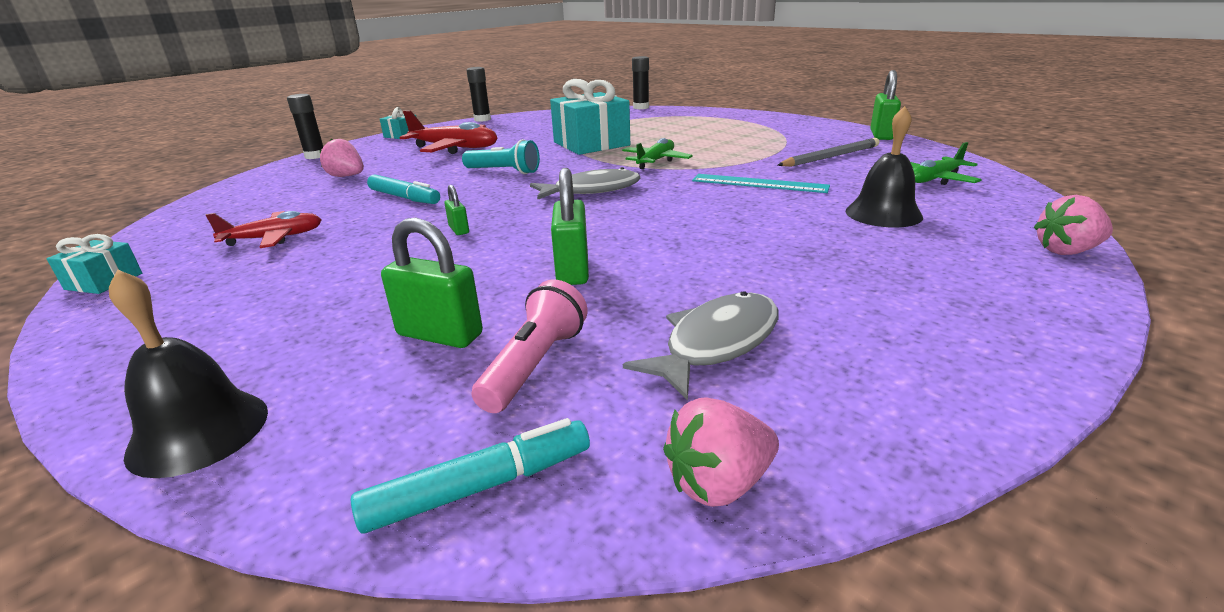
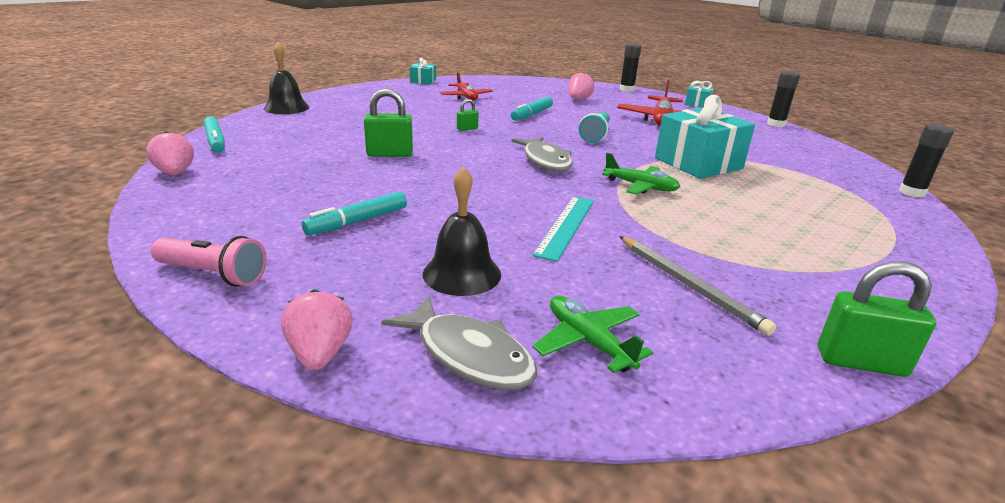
camera: 85 degrees right, 0 degrees up
(440, 334) = (331, 131): green padlock -> none
(535, 364) = (289, 147): pink flashlight -> pink flashlight (214, 274)
(716, 344) = (276, 181): grey fish -> grey fish (469, 355)
(816, 265) = (357, 221): none -> turquoise marker

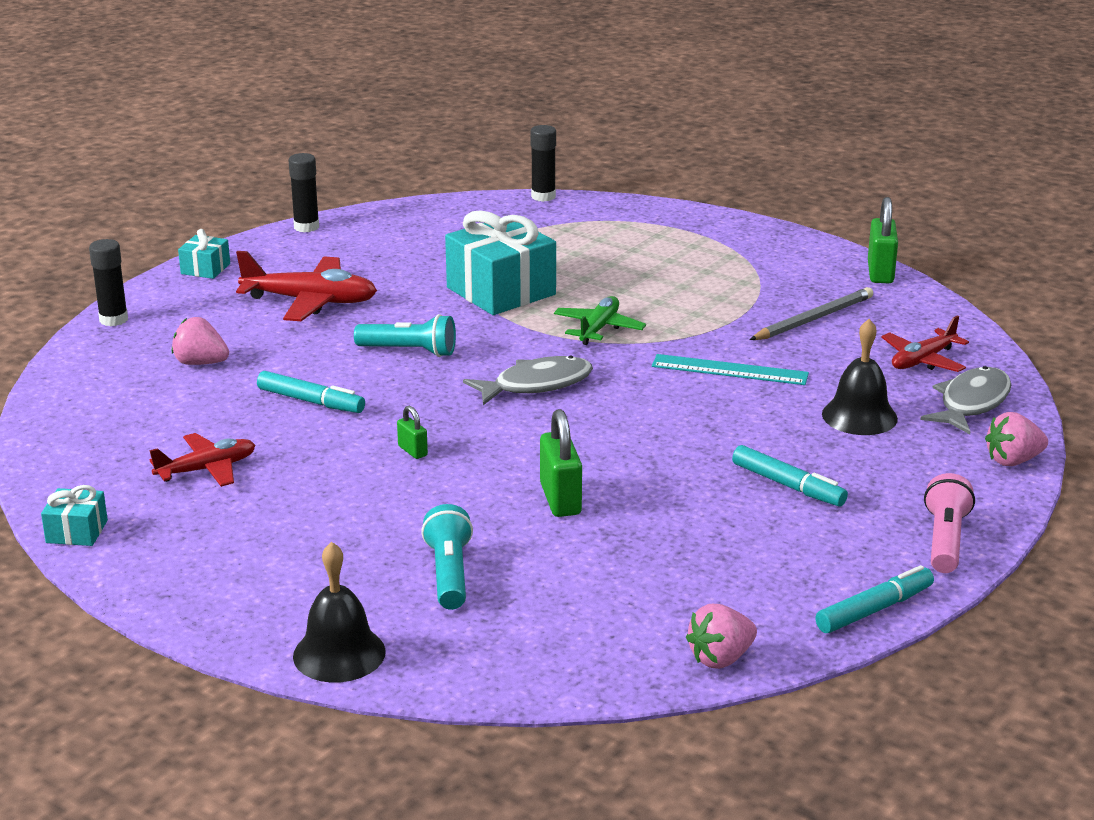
camera: 95 degrees left, 0 degrees up
(216, 141) = (568, 671): turquoise marker -> turquoise marker (874, 609)
(333, 127) = (449, 573): none -> turquoise flashlight
(588, 342) = (923, 360): green plane -> red plane

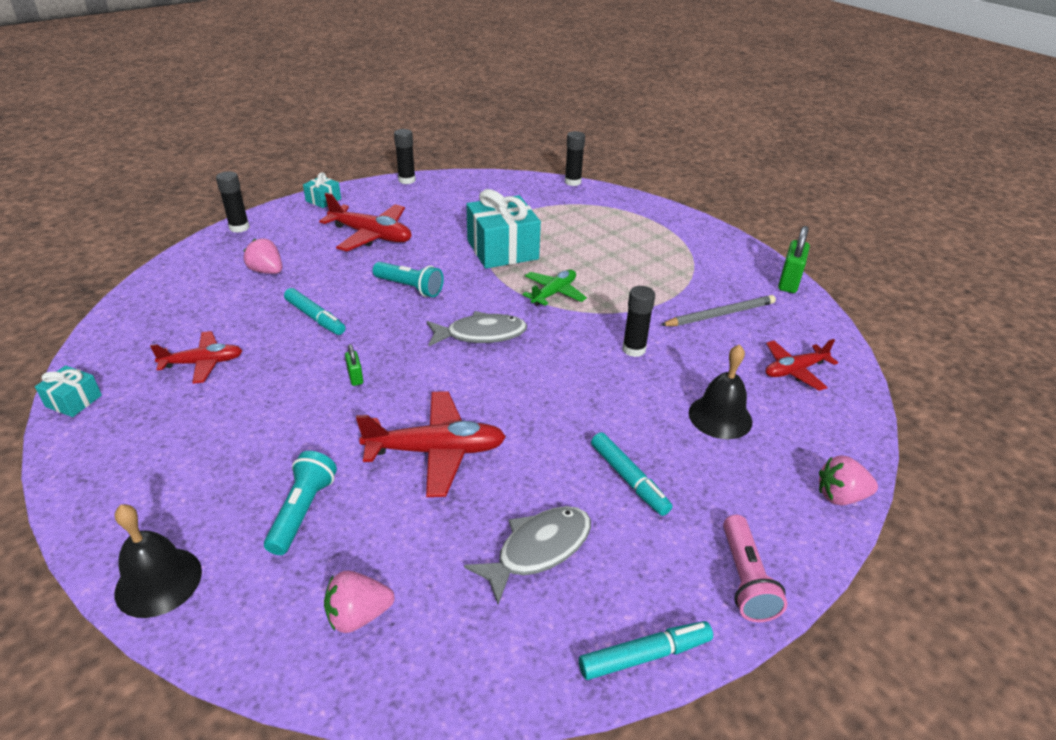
camera: 15 degrees right, 10 degrees up
(560, 499) = (436, 451): green padlock -> red plane
(721, 658) = (472, 682): pink strawberry -> pink strawberry (358, 615)
(729, 370) = (634, 349): turquoise ruler -> black glue stick
(945, 540) = (745, 579): pink flashlight -> pink flashlight turned 150 degrees clockwise
(971, 403) = (822, 423): grey fish -> grey fish (538, 550)

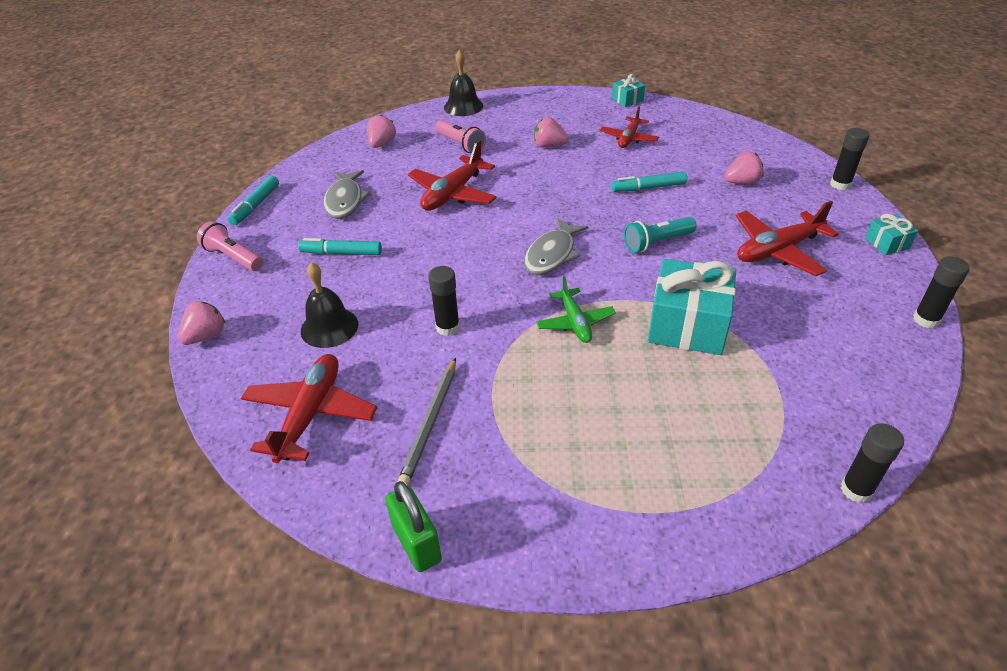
camera: 130 degrees right, 5 degrees up
(258, 420) = (549, 146): none -> pink strawberry
(302, 511) = (461, 144): turquoise flashlight -> pink flashlight
(355, 377) = (556, 186): green padlock -> none
(794, 370) = (310, 414): red plane -> red plane, size x1.55

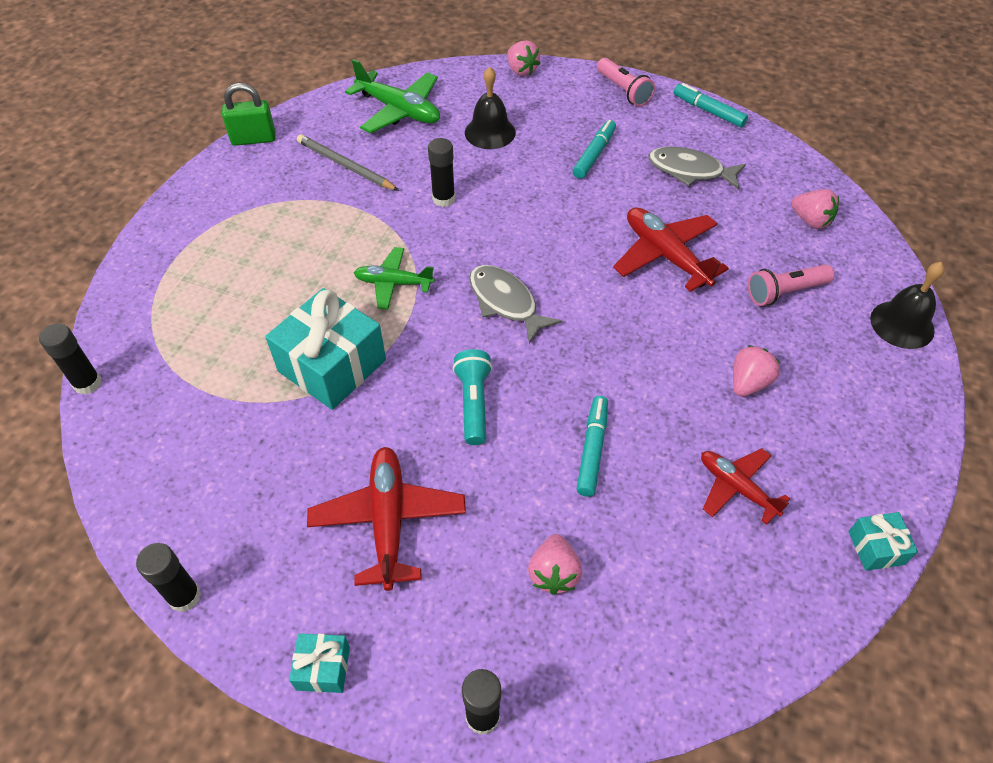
camera: 110 degrees right, 10 degrees up
(233, 257) = (623, 91): pink flashlight -> pink flashlight turned 90 degrees clockwise
(310, 414) = (399, 110): red plane -> green plane

